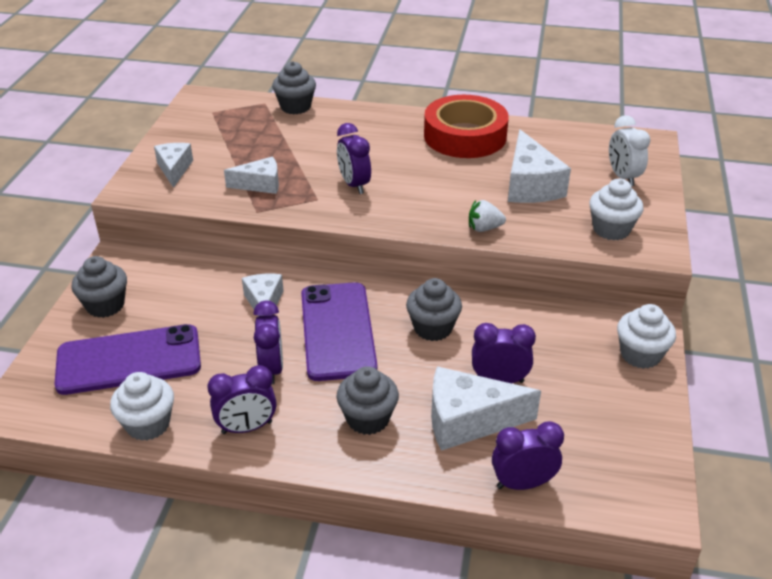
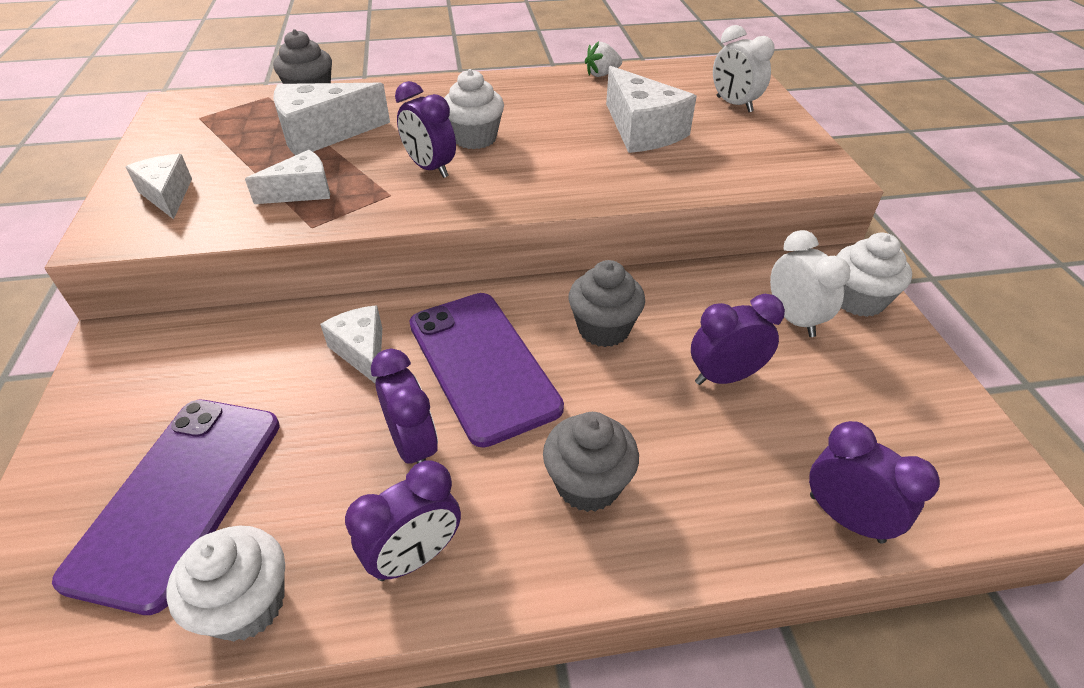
camera: 20 degrees left, 5 degrees up
(105, 305) = (113, 416): grey cupcake -> none
(129, 360) = (178, 496): purple phone -> purple phone turned 45 degrees counterclockwise
(465, 136) = (534, 93): red tape -> none
(468, 420) = (721, 445): white cheese -> white cheese (323, 134)
(484, 228) = (621, 188): white strawberry -> white strawberry (602, 74)
(523, 483) = (845, 518): purple clock -> purple clock turned 75 degrees clockwise
(578, 356) = (793, 319): none -> white clock
(611, 229) = (763, 160): white cupcake -> white cupcake (475, 138)

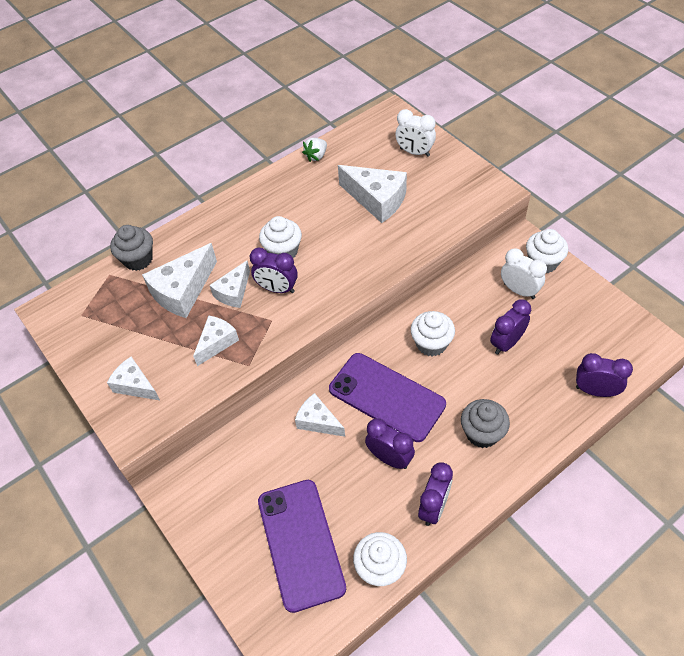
camera: 25 degrees left, 10 degrees up
(376, 154) = (233, 292): none -> white cheese
(603, 329) = (431, 344): grey cupcake -> white cupcake

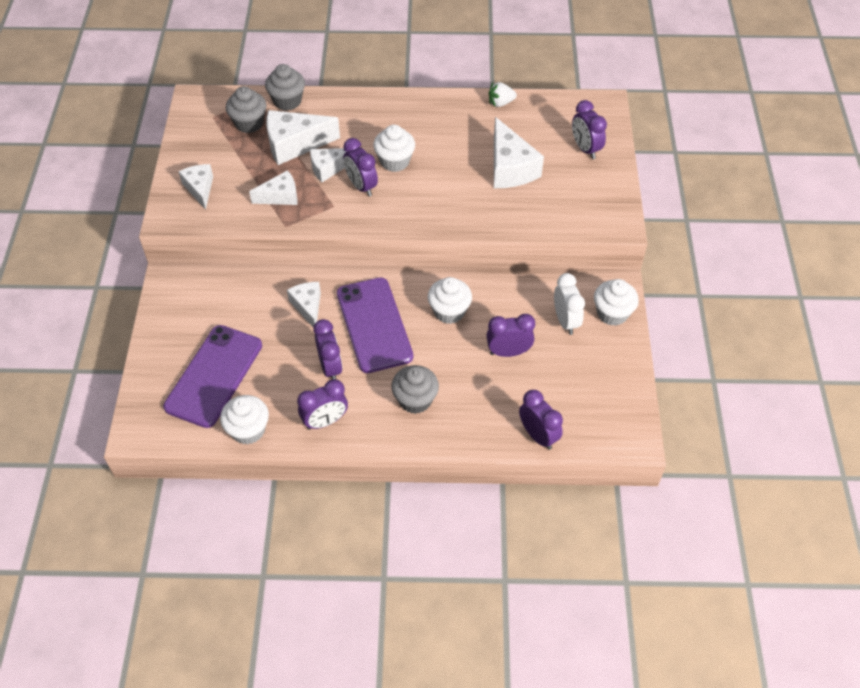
camera: 35 degrees right, 0 degrees up
(122, 299) = (249, 123): none -> grey cupcake
(414, 152) = (585, 149): white clock -> purple clock

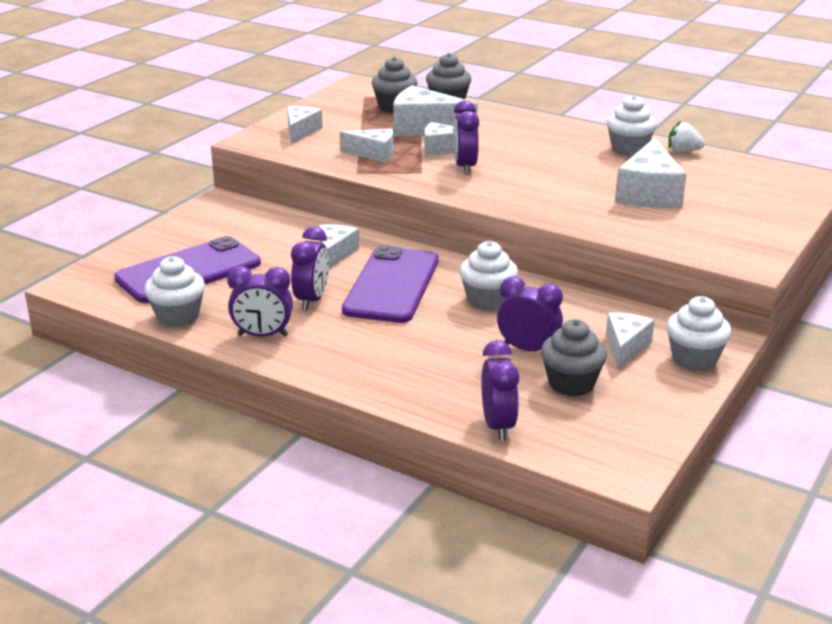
camera: 30 degrees right, 25 degrees down
(395, 161) = (519, 160): white cupcake -> white cupcake (629, 149)
(415, 400) = (378, 351): grey cupcake -> grey cupcake (571, 383)
(565, 321) = (625, 347): white clock -> white cheese
(585, 149) = (758, 202): purple clock -> none

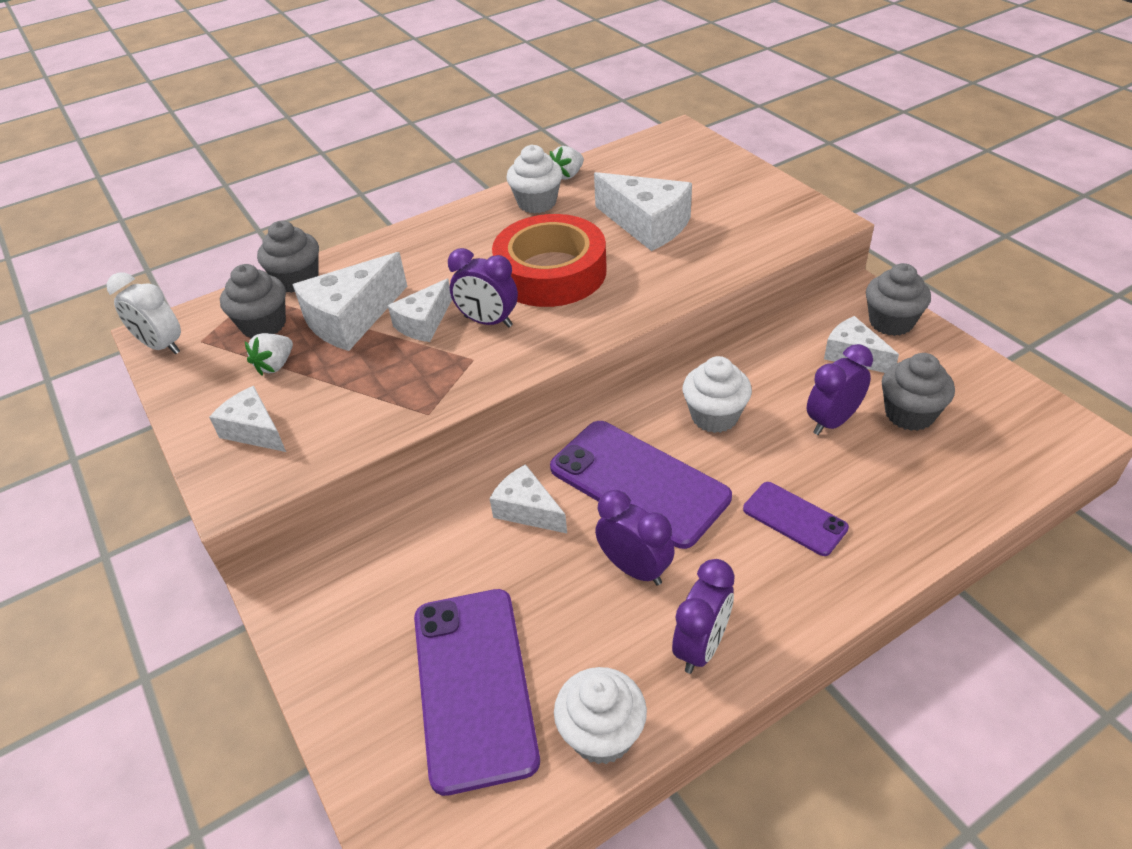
camera: 60 degrees left, 15 degrees up
(349, 89) = (162, 346): none -> white clock
(361, 121) = (275, 365): none -> white strawberry
(373, 154) = (386, 383): white cheese -> none
(404, 350) = (794, 518): none -> purple phone
(498, 426) = (976, 494): purple clock -> none
(544, 173) = (551, 272): none -> red tape
(694, 359) = (891, 322): white cupcake -> grey cupcake

